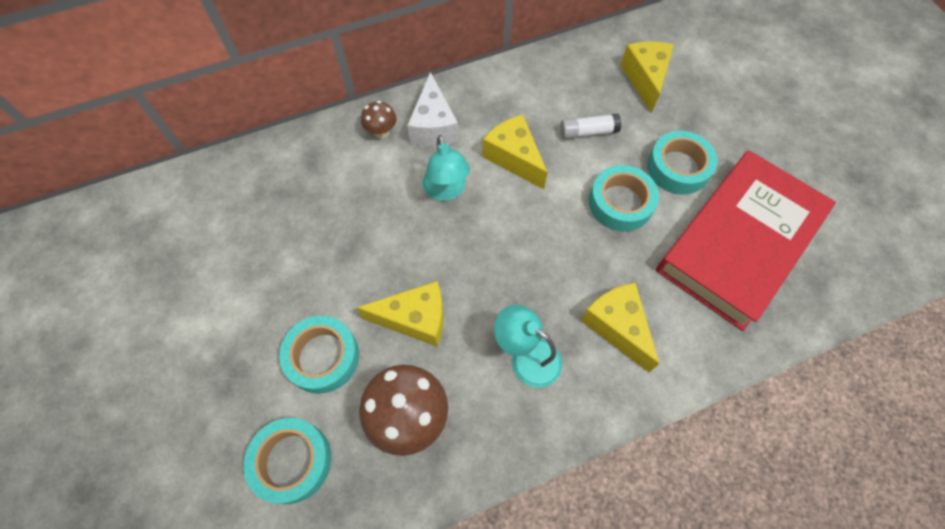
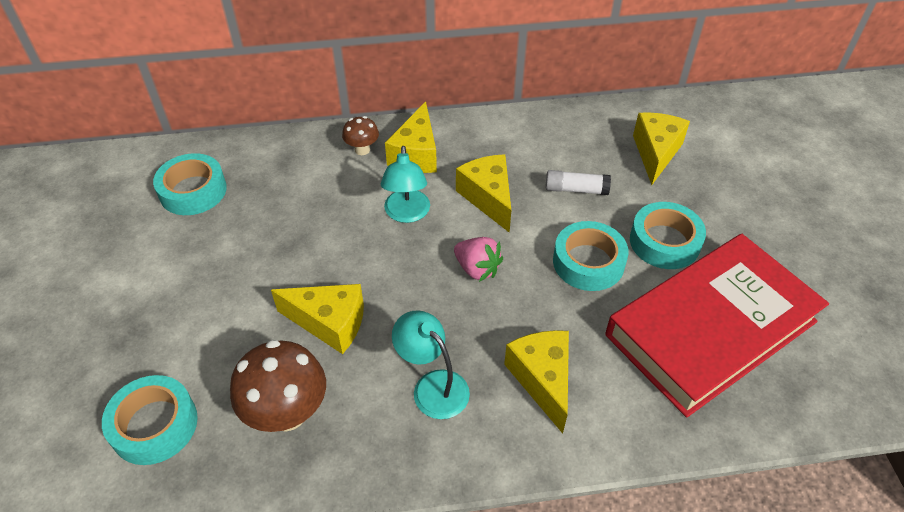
camera: 15 degrees right, 15 degrees down
(322, 357) = (224, 336): turquoise tape -> turquoise tape (193, 191)
(433, 126) = (416, 154): white cheese -> yellow cheese
(527, 232) = (477, 269): none -> pink strawberry

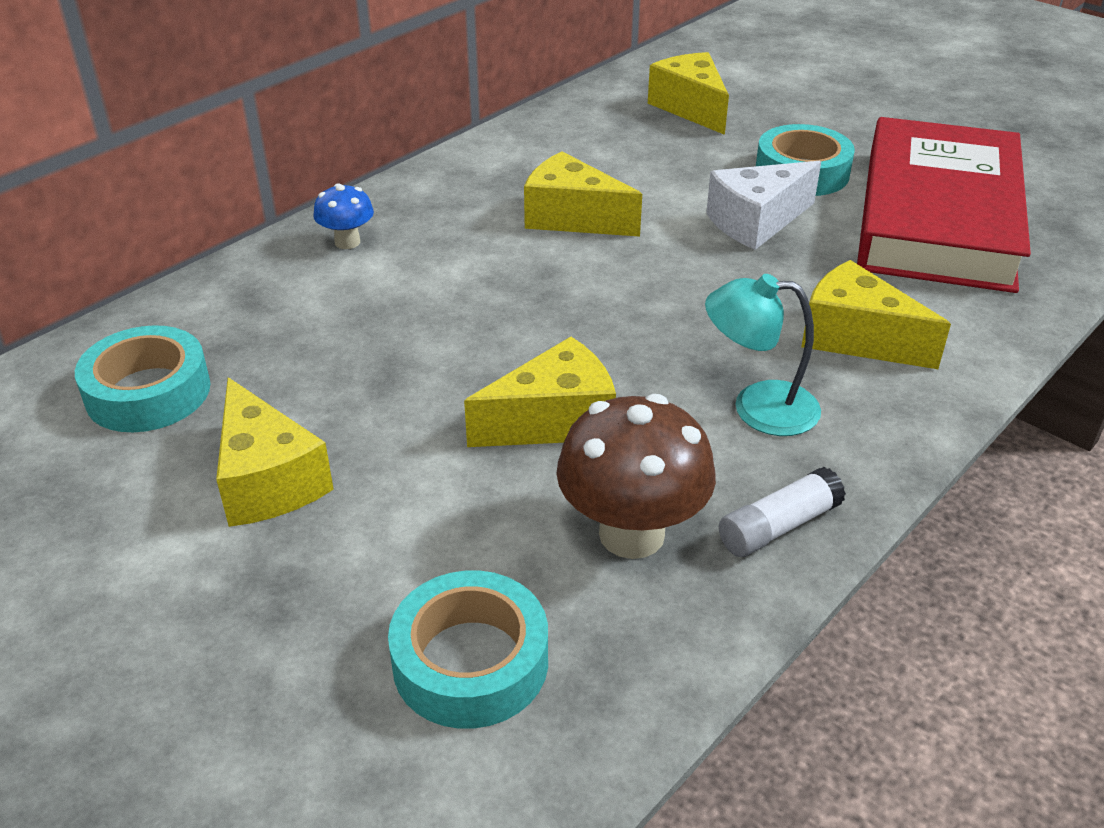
camera: 40 degrees left, 10 degrees down
(362, 150) = (347, 242): brown mushroom -> blue mushroom
(407, 214) = (497, 275): turquoise lamp -> none
(416, 154) = (426, 217): yellow cheese -> yellow cheese (267, 480)
(477, 269) = (652, 283): pink strawberry -> none
(576, 189) = (655, 170): white glue stick -> white glue stick (778, 526)
(588, 262) = (756, 222): turquoise tape -> white cheese

